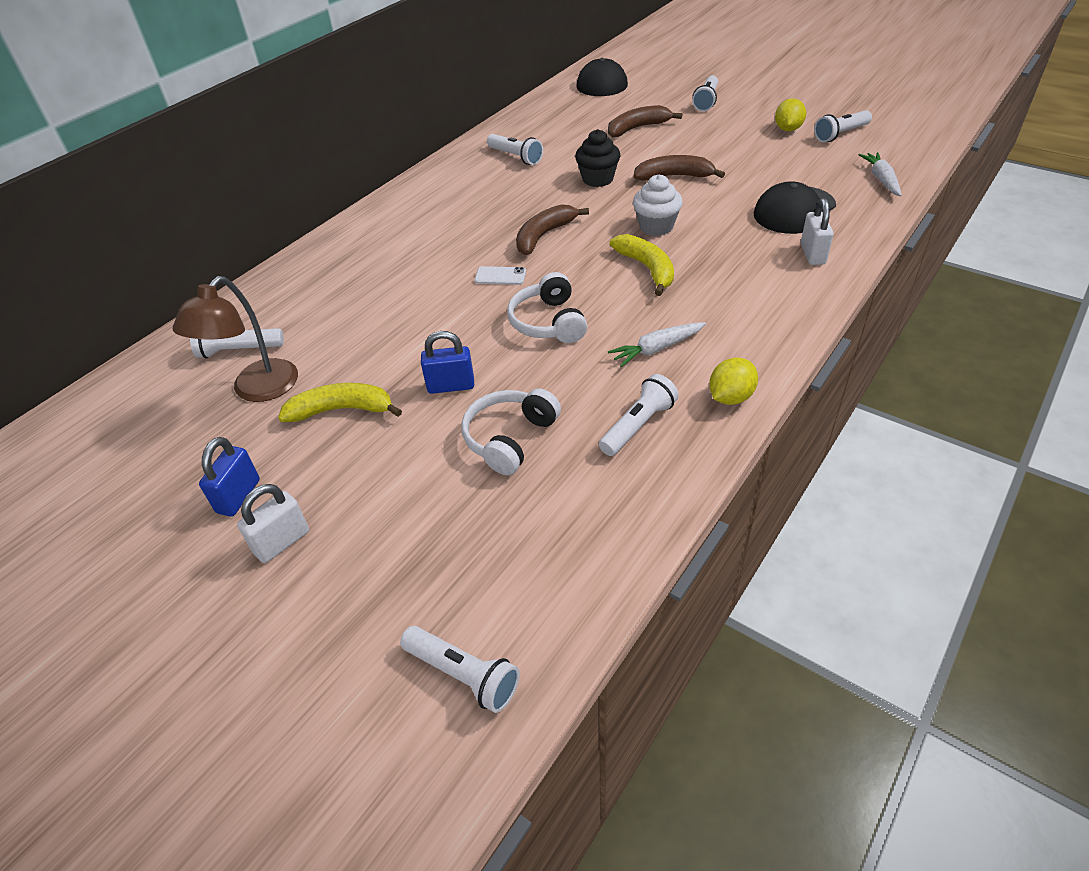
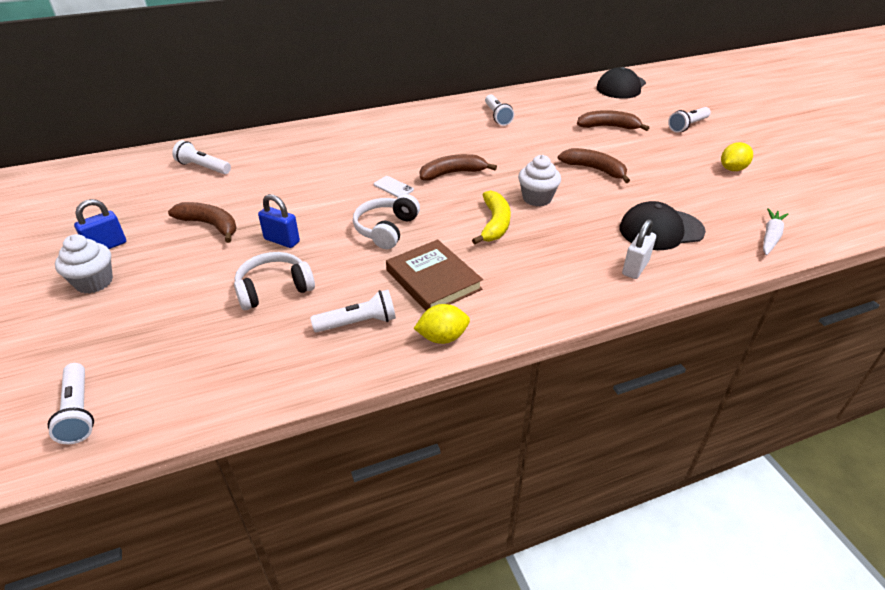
camera: 30 degrees right, 5 degrees down
(257, 390) = (185, 193): brown lamp -> none
(282, 542) = (94, 282): white padlock -> white cupcake
(342, 410) = (210, 225): yellow banana -> brown banana
(598, 179) = (535, 151): black cupcake -> none
(657, 349) = (433, 280): white carrot -> brown book
(840, 134) = (776, 189): white flashlight -> none

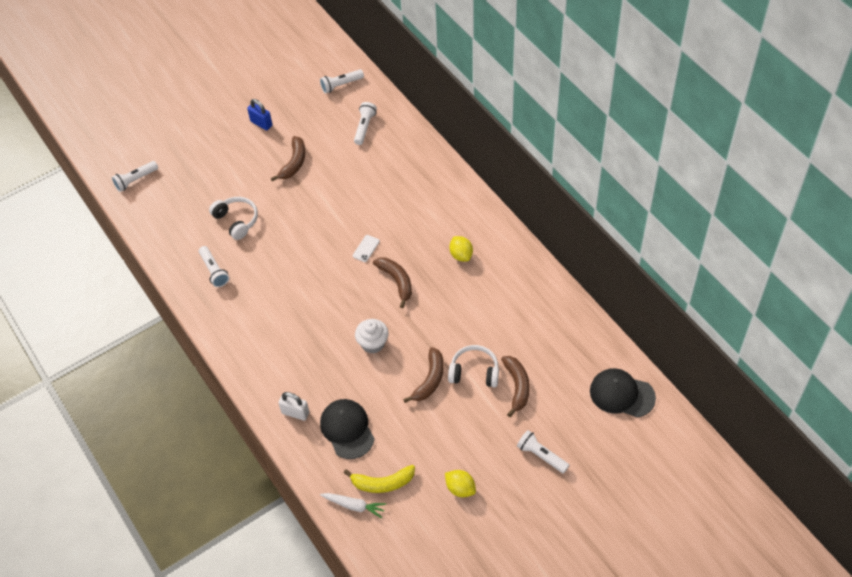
camera: 80 degrees right, 15 degrees up
(94, 282) = (227, 136): white cupcake -> none
(282, 240) = (285, 206): blue padlock -> none
(386, 229) = (310, 259): white headphones -> white headphones (474, 372)
(433, 280) = (260, 298): brown book -> none
(442, 337) = (208, 315): yellow lemon -> yellow lemon (461, 255)
(494, 224) = (331, 321): yellow banana -> yellow banana (383, 483)
(497, 116) = (511, 294): white flashlight -> white flashlight (341, 85)

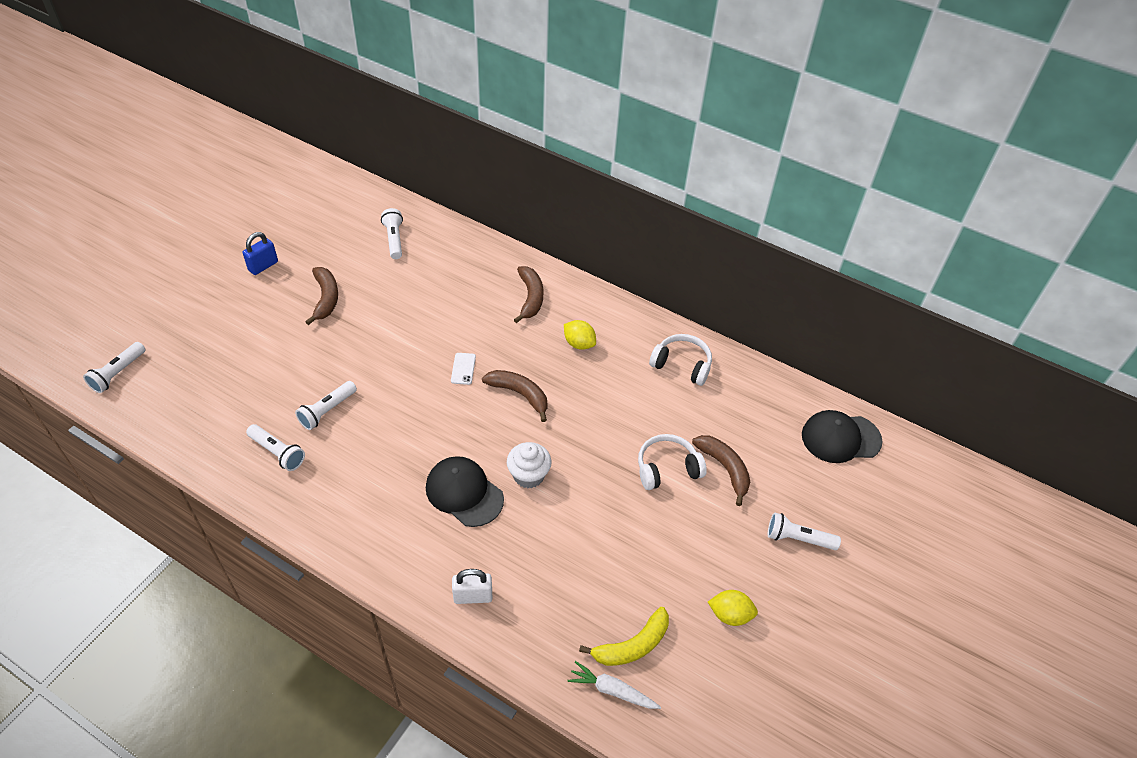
camera: 30 degrees left, 5 degrees down
(236, 221) = (281, 383): white headphones -> white headphones (682, 365)
(261, 123) = (263, 266): blue padlock -> blue padlock turned 60 degrees counterclockwise
(341, 85) = (344, 203): white flashlight -> white flashlight (327, 411)
(347, 429) = (551, 593): black cap -> black cap (464, 493)
(354, 506) = (612, 690): white carrot -> white carrot turned 150 degrees counterclockwise
(430, 380) = (620, 495): brown banana -> brown banana (530, 298)

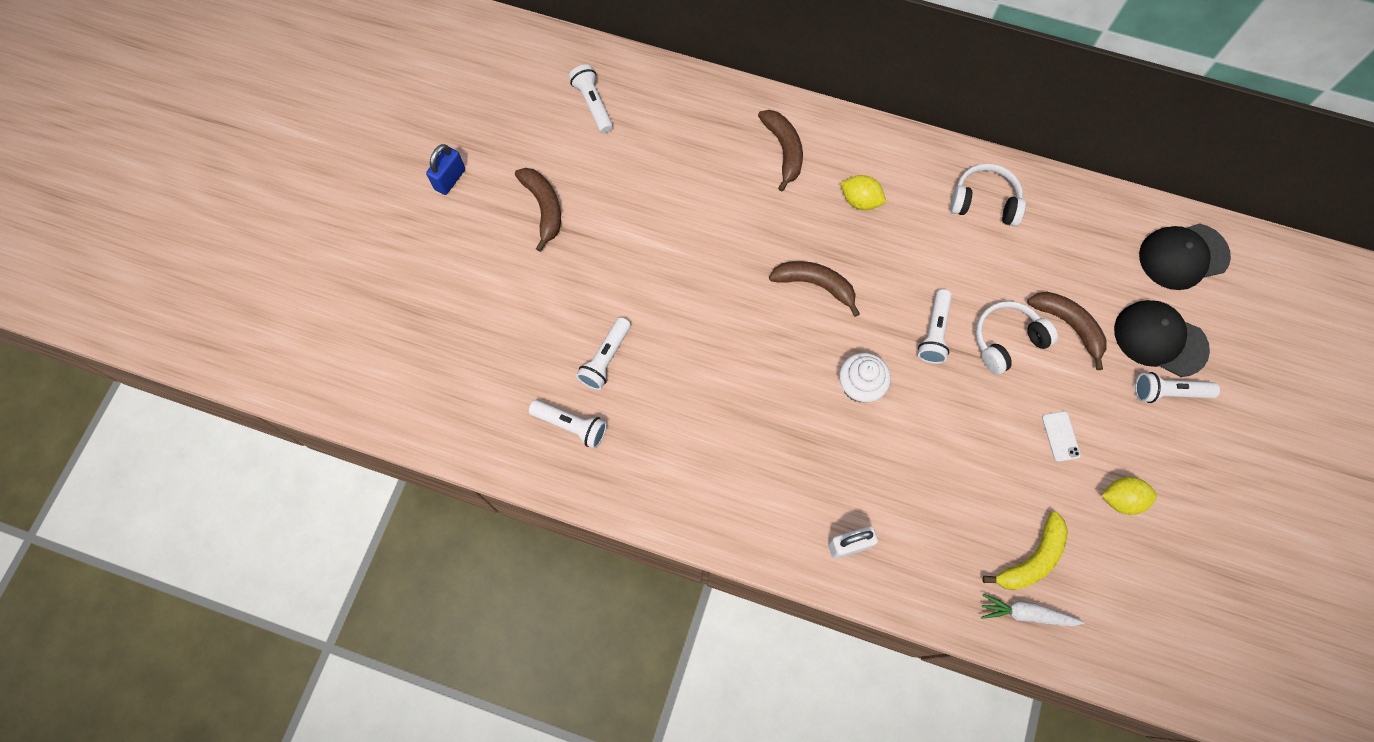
camera: 10 degrees left, 20 degrees up
(118, 373) = (342, 368): white flashlight -> white flashlight (934, 332)
(463, 369) = (739, 266): white phone -> white phone (1060, 436)
(464, 493) = (797, 425): black cap -> black cap (1160, 339)

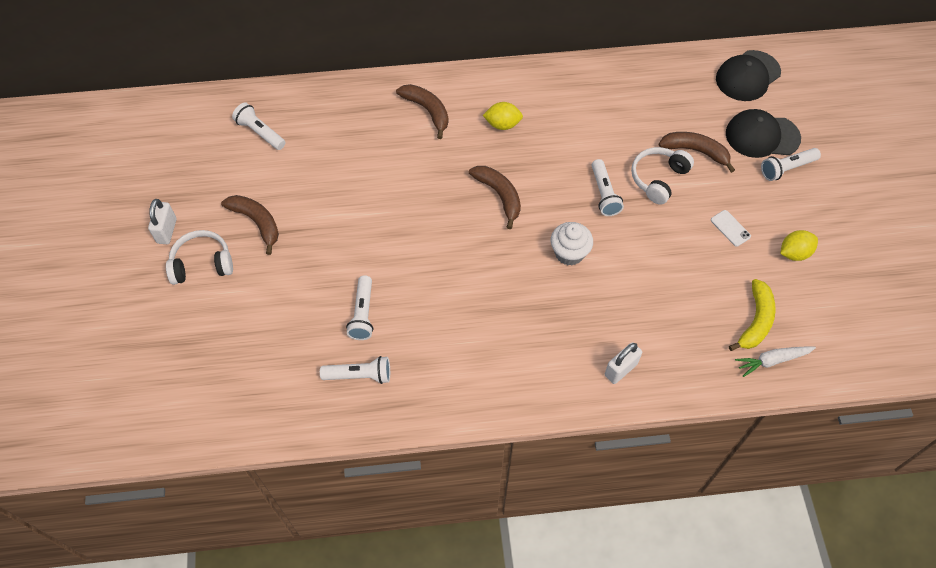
camera: 25 degrees left, 10 degrees down
(450, 179) = (167, 231): blue padlock -> white padlock
(815, 285) = (499, 195): brown banana -> brown banana turned 60 degrees clockwise
(984, 202) = (593, 91): white headphones -> white headphones (202, 264)

